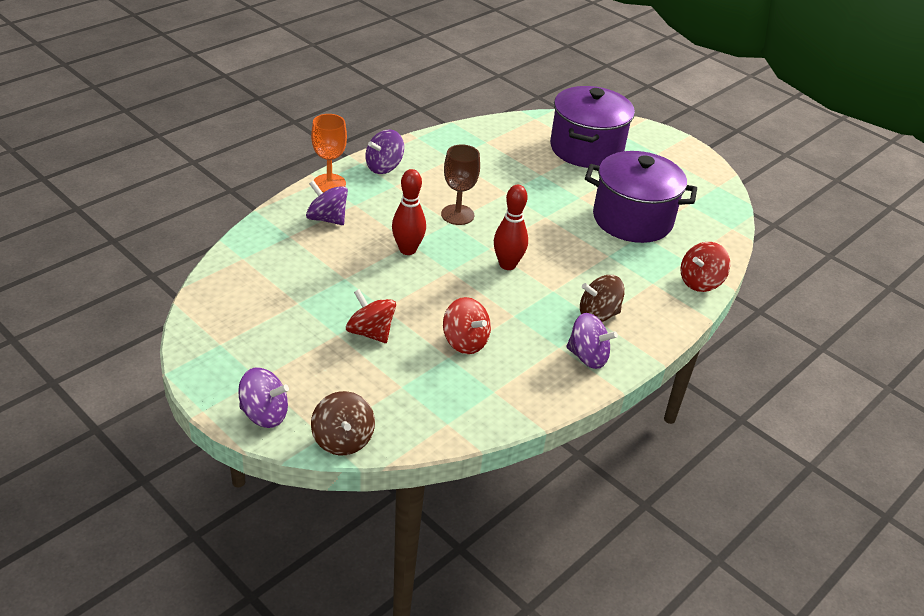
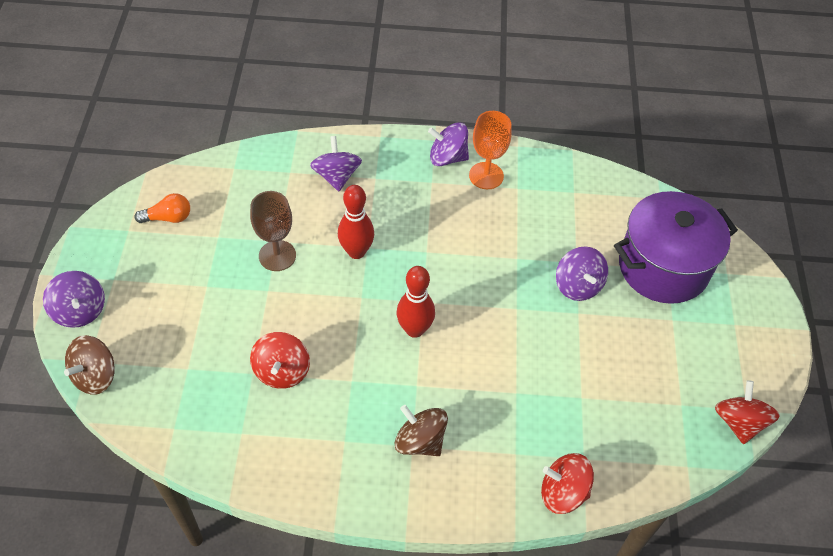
camera: 50 degrees right, 15 degrees up
(240, 316) = (168, 218): none -> orange light bulb
(329, 183) = (383, 143): orange goblet -> orange goblet (486, 176)
(370, 332) = (230, 304): red spinning top -> red spinning top (739, 422)
(457, 215) = (442, 249): brown goblet -> brown goblet (277, 255)
(587, 357) = (353, 471): purple spinning top -> purple spinning top (578, 285)
(632, 219) = (595, 375): purple pot -> none

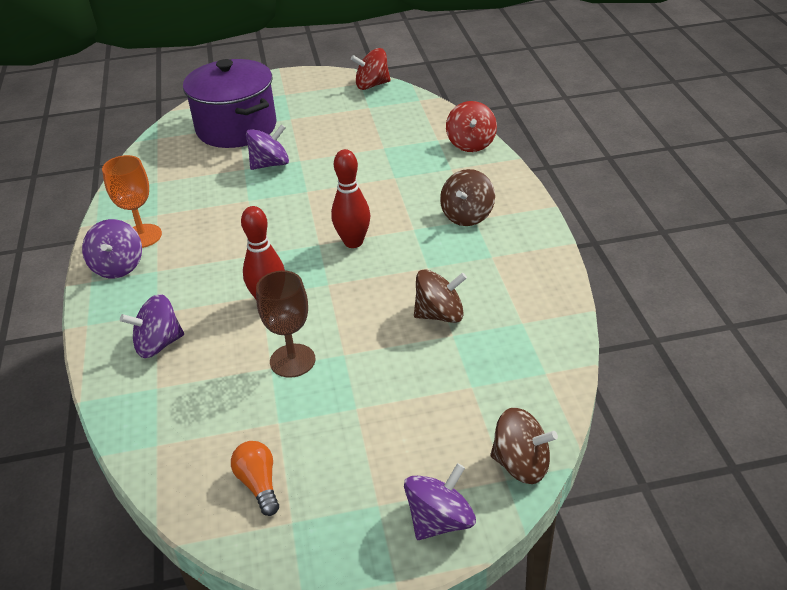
camera: 100 degrees left, 15 degrees down
(282, 371) = (440, 315): red spinning top -> brown spinning top

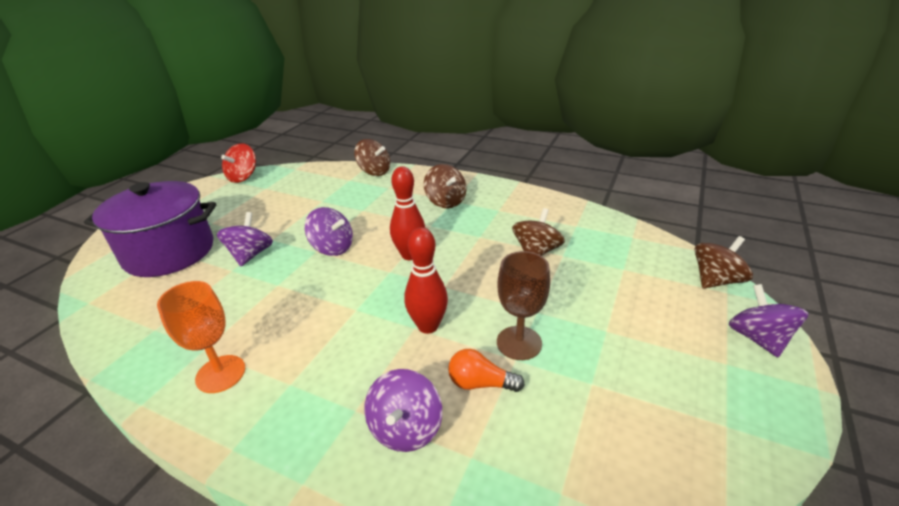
camera: 55 degrees left, 5 degrees down
(118, 266) = (241, 414): purple spinning top -> purple spinning top (332, 248)
(259, 484) = (667, 429): orange light bulb -> orange light bulb (480, 383)
(471, 144) = (374, 172): red spinning top -> brown spinning top

